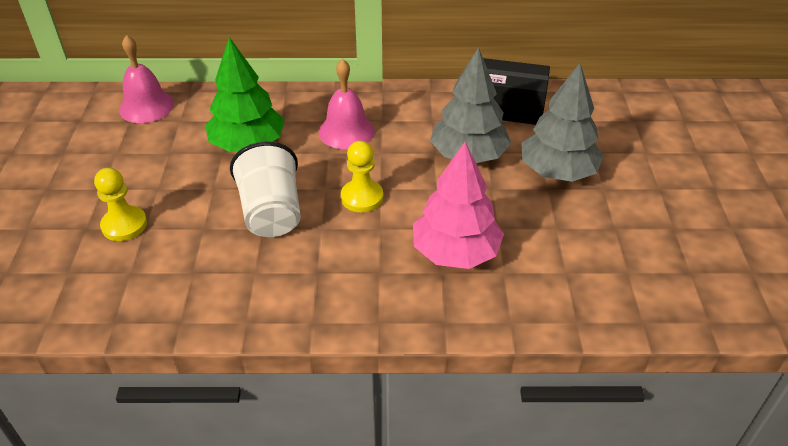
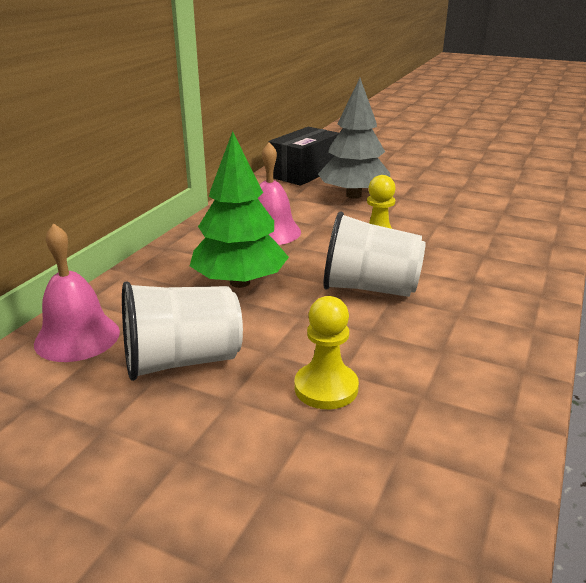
camera: 65 degrees left, 15 degrees down
(134, 156) = (182, 361): none -> white cup
(455, 252) = (473, 223): pink tree -> none
(558, 171) = (398, 175): grey tree -> none

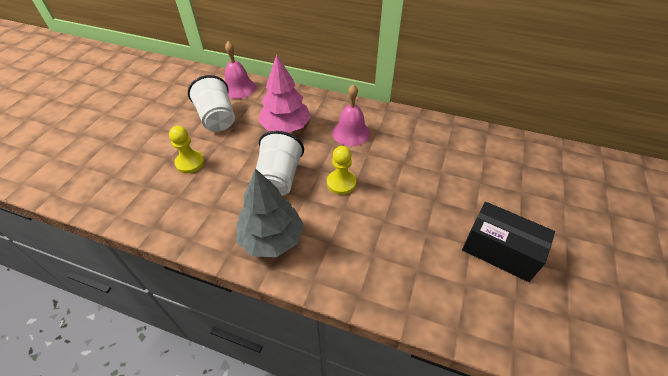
camera: 85 degrees right, 20 degrees up
(240, 282) = (286, 127): green tree -> pink tree
(304, 172) = (467, 141): black box -> black box (500, 251)
(353, 195) = (427, 170): grey tree -> grey tree (271, 238)

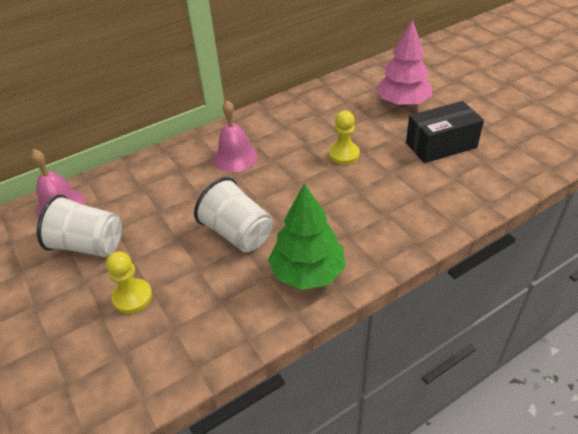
camera: 50 degrees left, 5 degrees down
(271, 238) = (307, 272): grey tree -> green tree
(286, 127) = (172, 197): pink tree -> pink tree (402, 103)
(341, 183) = (289, 194): yellow pawn -> yellow pawn (343, 154)

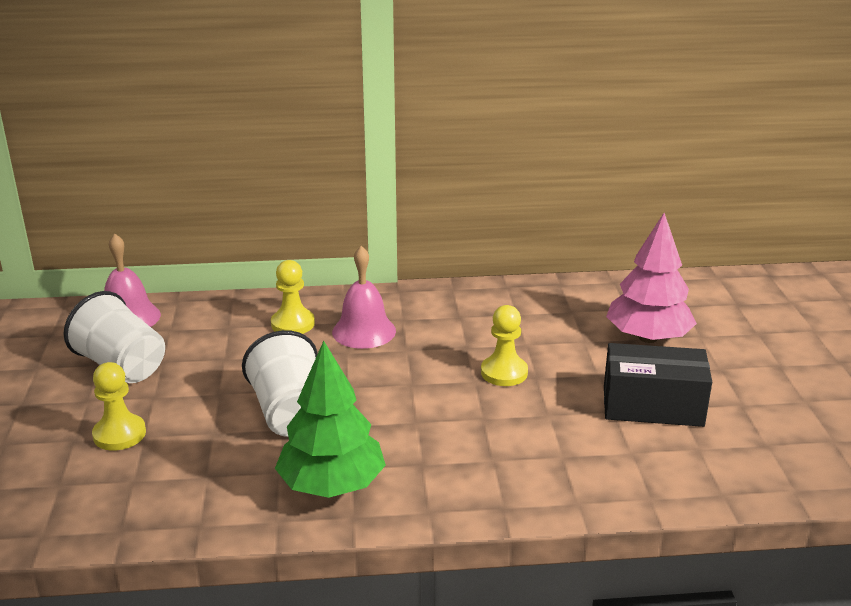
camera: 25 degrees right, 15 degrees down
(184, 169) = (293, 324): none -> yellow pawn

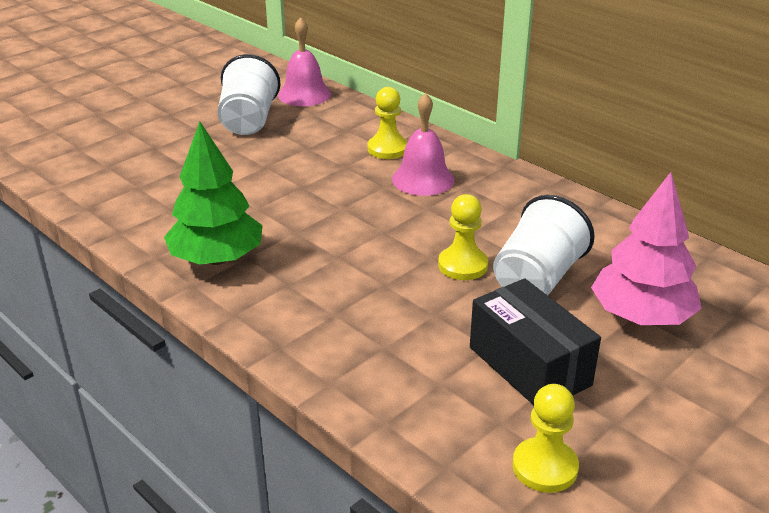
camera: 50 degrees right, 5 degrees up
(119, 434) = (178, 158): yellow pawn -> yellow pawn (544, 467)
(290, 413) = (278, 202): white cup -> white cup (537, 279)

